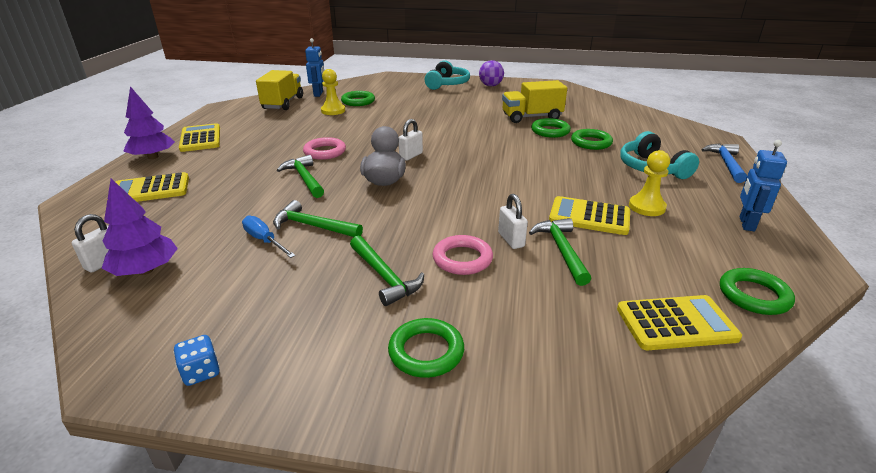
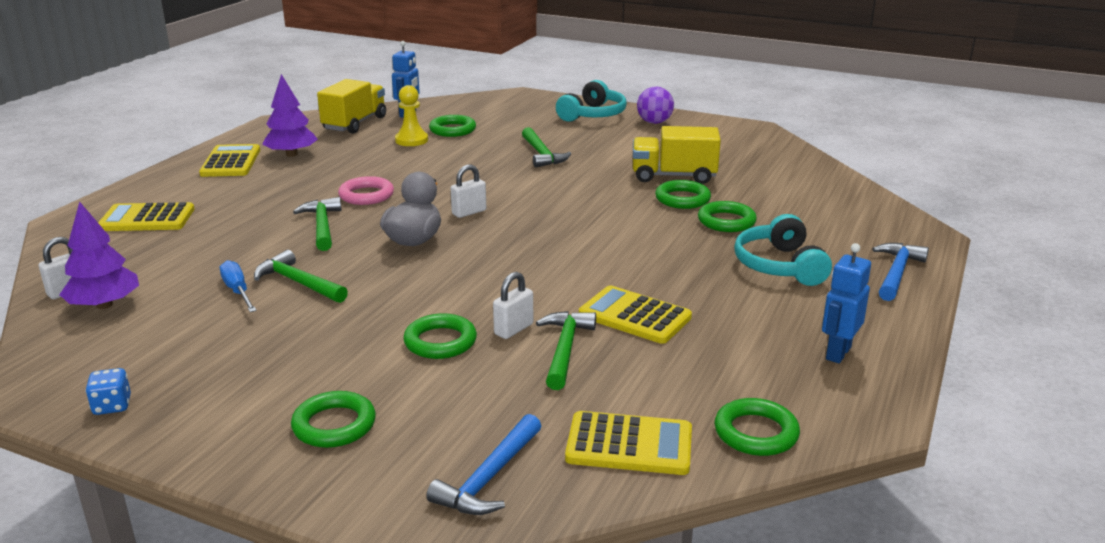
camera: 15 degrees right, 5 degrees down
(153, 157) = (167, 179): purple tree -> purple tree (291, 154)
(384, 276) = (341, 347): green hammer -> green hammer (542, 154)
(462, 259) = (440, 342): pink ring -> green ring
(511, 240) = (513, 329): white padlock -> white padlock turned 45 degrees clockwise
(595, 378) = (489, 478): none -> blue hammer
(646, 207) = (722, 314): yellow pawn -> none

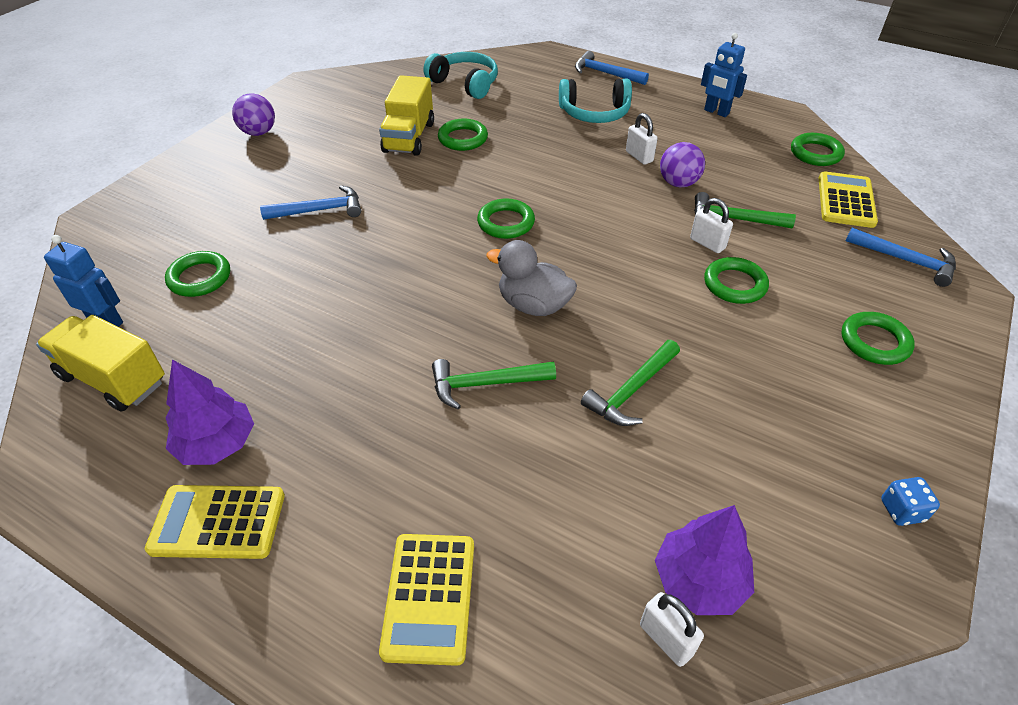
camera: 85 degrees left, 20 degrees up
(238, 291) = (654, 443): blue screwdriver -> none
(366, 195) = (400, 350): pink ring -> none
(411, 140) = (220, 315): yellow pawn -> none
(469, 212) = (468, 266): white padlock -> white padlock (639, 156)
(542, 154) = (320, 210): green hammer -> blue hammer
(592, 115) = (209, 168): turquoise headphones -> turquoise headphones (465, 84)
(634, 316) = (678, 183): yellow calculator -> purple ball
(726, 221) = (513, 124): green ring -> green ring (506, 223)

